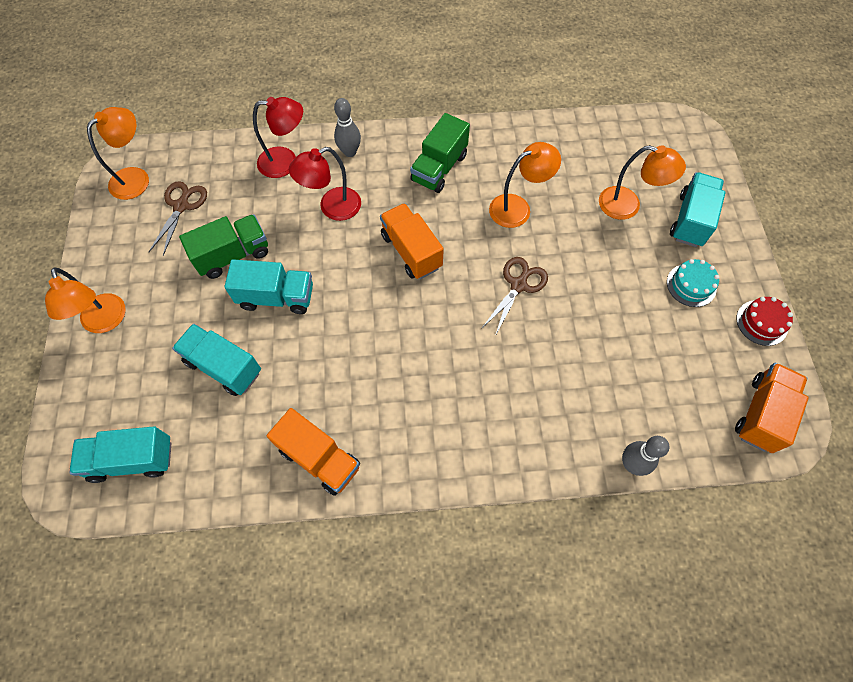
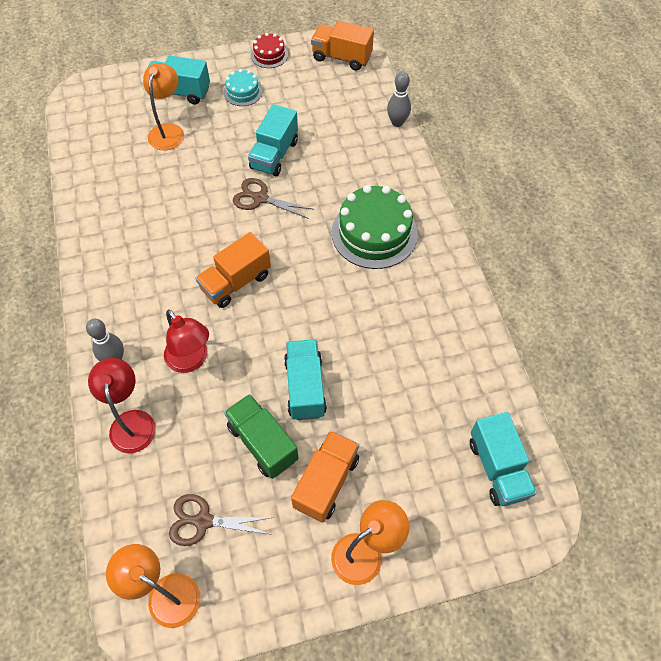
camera: 100 degrees left, 5 degrees down
(224, 367) = (388, 415): turquoise truck -> turquoise truck (274, 155)
(319, 458) = (450, 315): orange truck -> orange truck (326, 482)
(439, 168) = (133, 274): green truck -> none
(450, 397) = (374, 233): none -> green cake
(518, 208) = (177, 206): orange lamp -> none

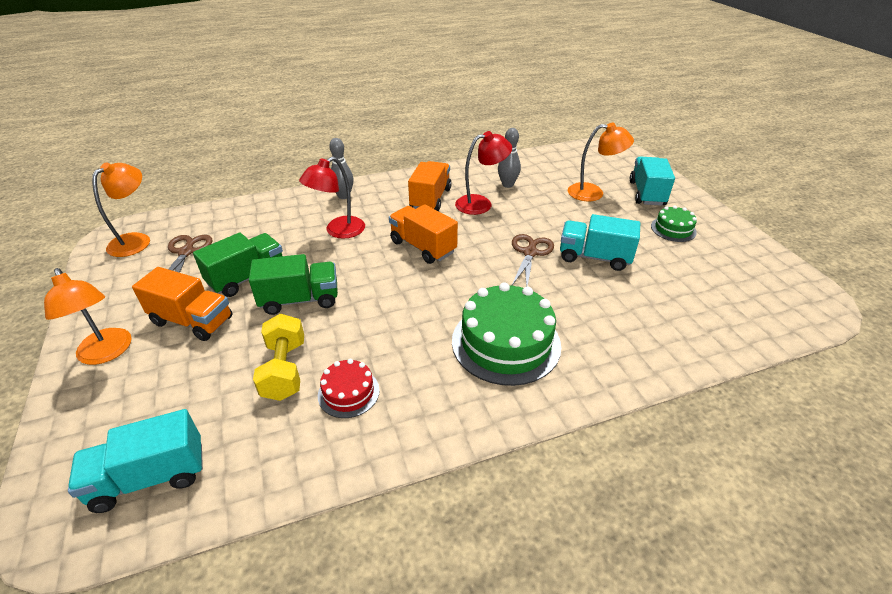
camera: 85 degrees right, 20 degrees down
(131, 421) = (286, 210): red lamp -> red lamp (481, 203)
(243, 92) = (673, 229): turquoise cake -> green cake
(269, 55) = (744, 242): red cake -> red cake (348, 392)
(305, 387) = (300, 300): turquoise truck -> green truck
(341, 57) = (789, 299): orange truck -> orange truck (430, 199)
(395, 389) = (285, 370): none -> yellow dumbbell
(397, 122) = (706, 358): grey bowling pin -> grey bowling pin (507, 185)

